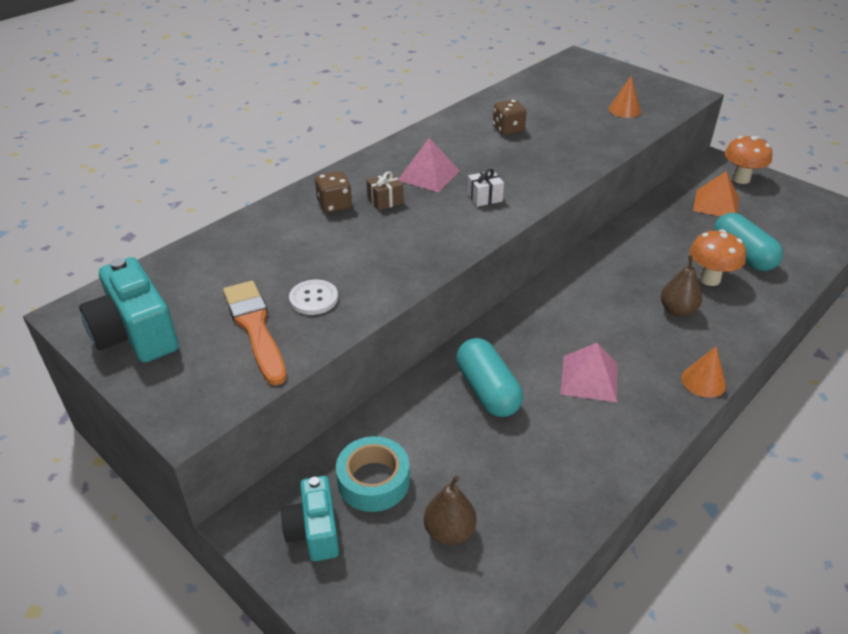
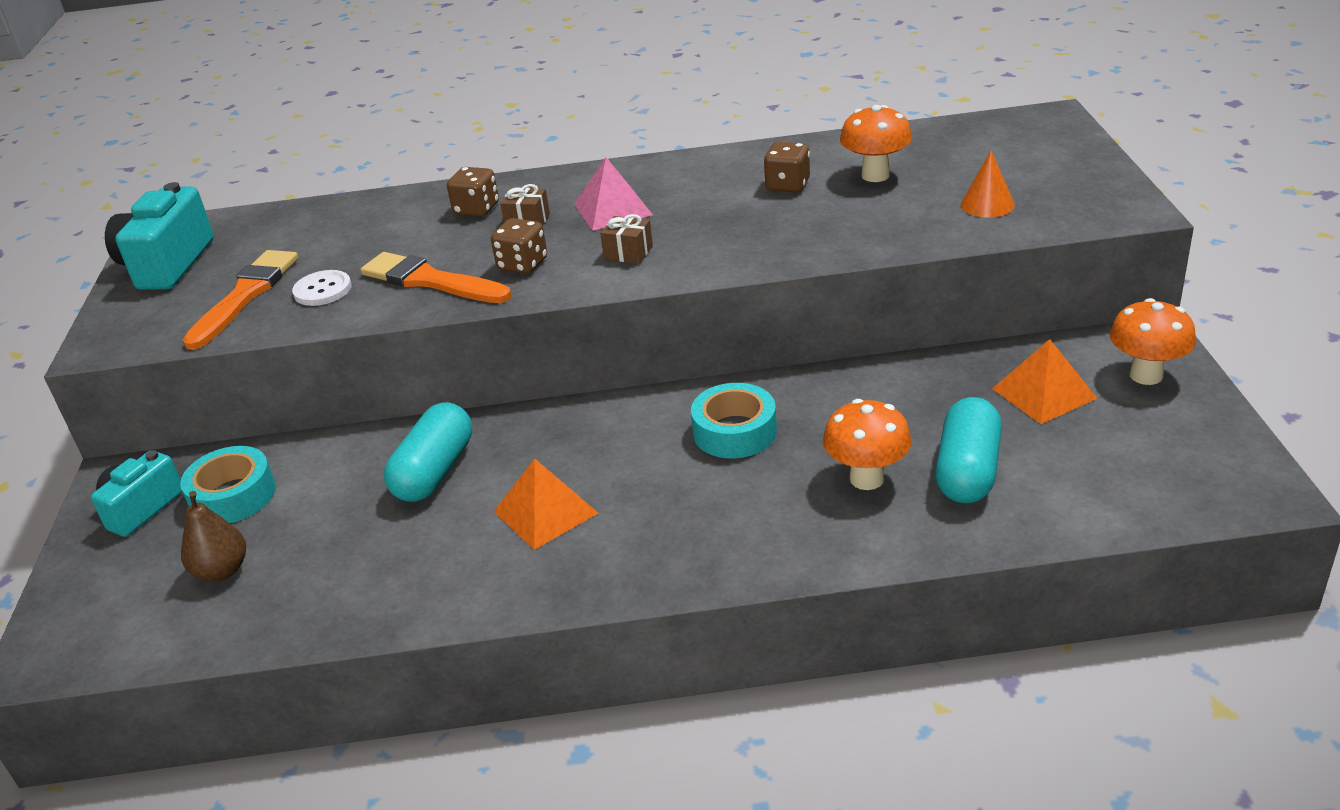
camera: 45 degrees right, 5 degrees down
(385, 261) = (430, 281): none -> orange brush
(430, 228) = (522, 264): none -> brown dice
(484, 197) = (628, 253): white gift -> brown gift
(545, 111) = (875, 175): none -> orange mushroom
(589, 378) = (545, 512): pink pyramid -> orange pyramid
(615, 285) = (734, 431): none -> turquoise tape
(677, 311) = (761, 494): brown pear -> none
(703, 381) = (660, 581): orange cone -> none

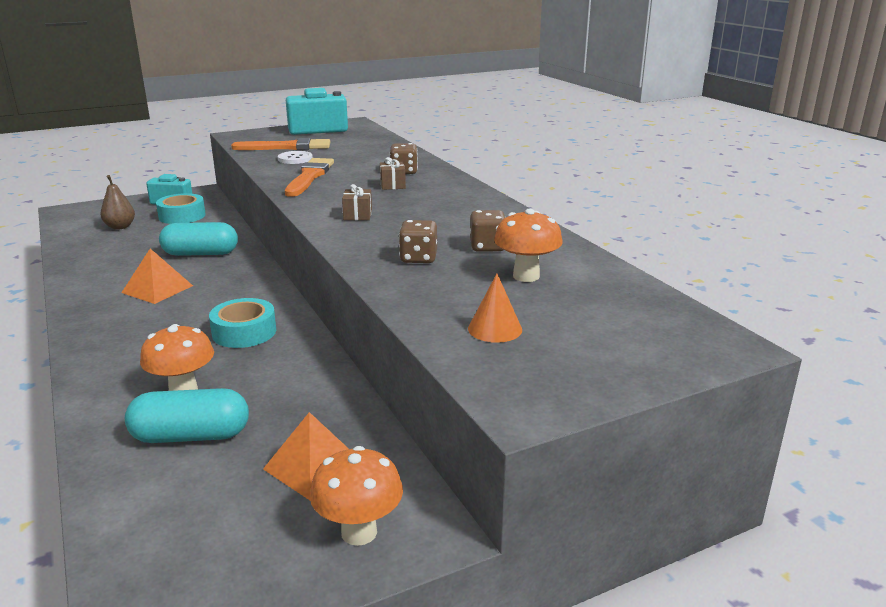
camera: 65 degrees right, 10 degrees down
(522, 264) = (334, 192): brown dice -> brown dice (418, 258)
(613, 209) = (419, 202): pink pyramid -> none

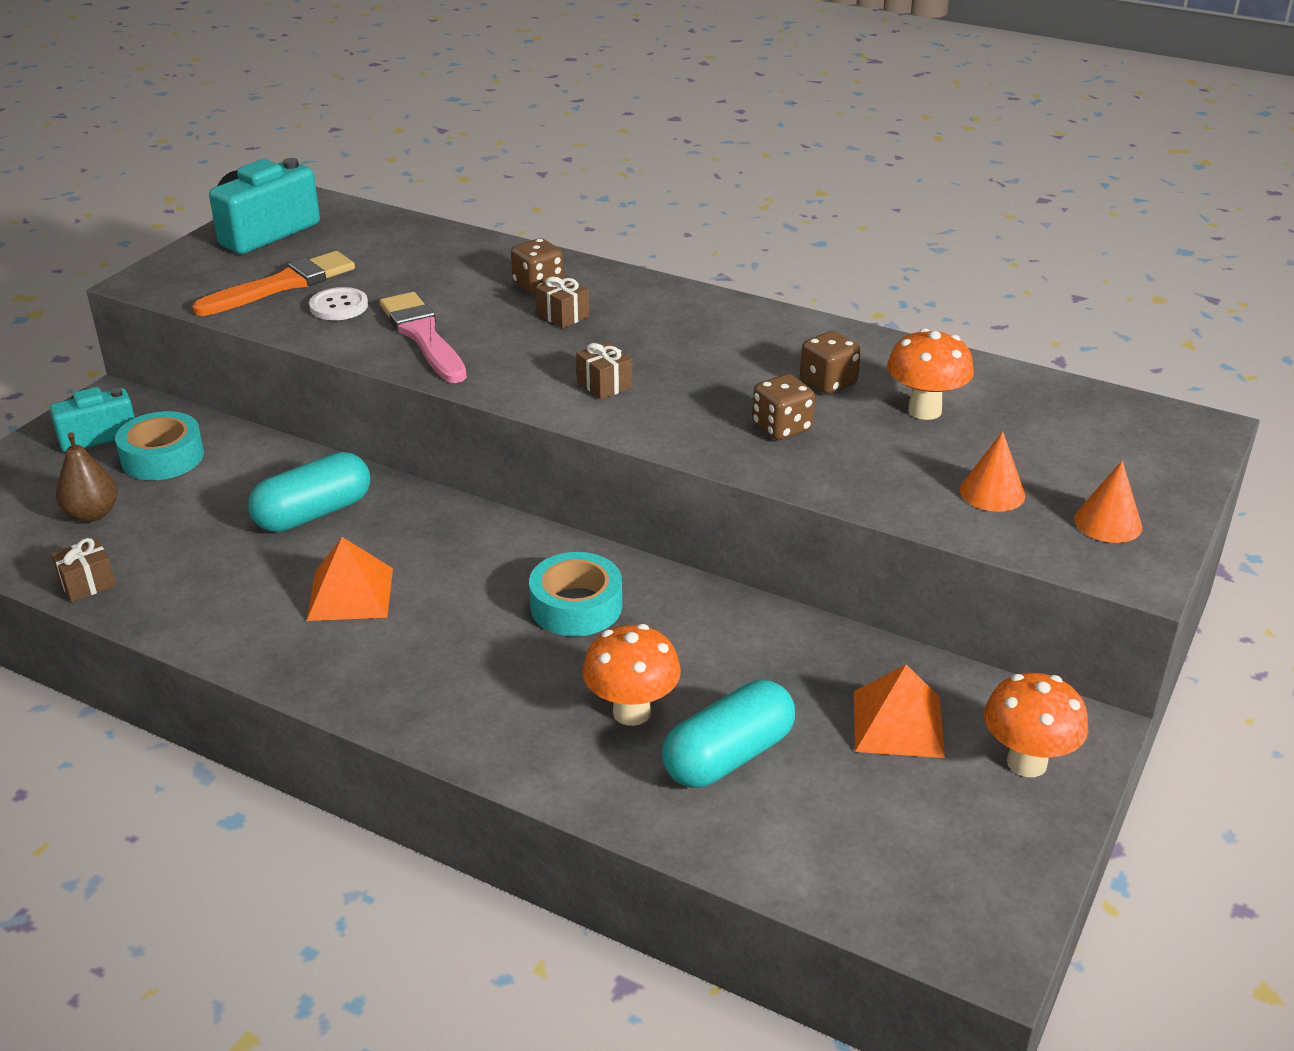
camera: 35 degrees left, 10 degrees up
(72, 249) = (87, 583): none -> brown gift
(309, 177) = (423, 336): orange brush -> pink brush
(552, 374) = (1108, 522): none -> orange cone

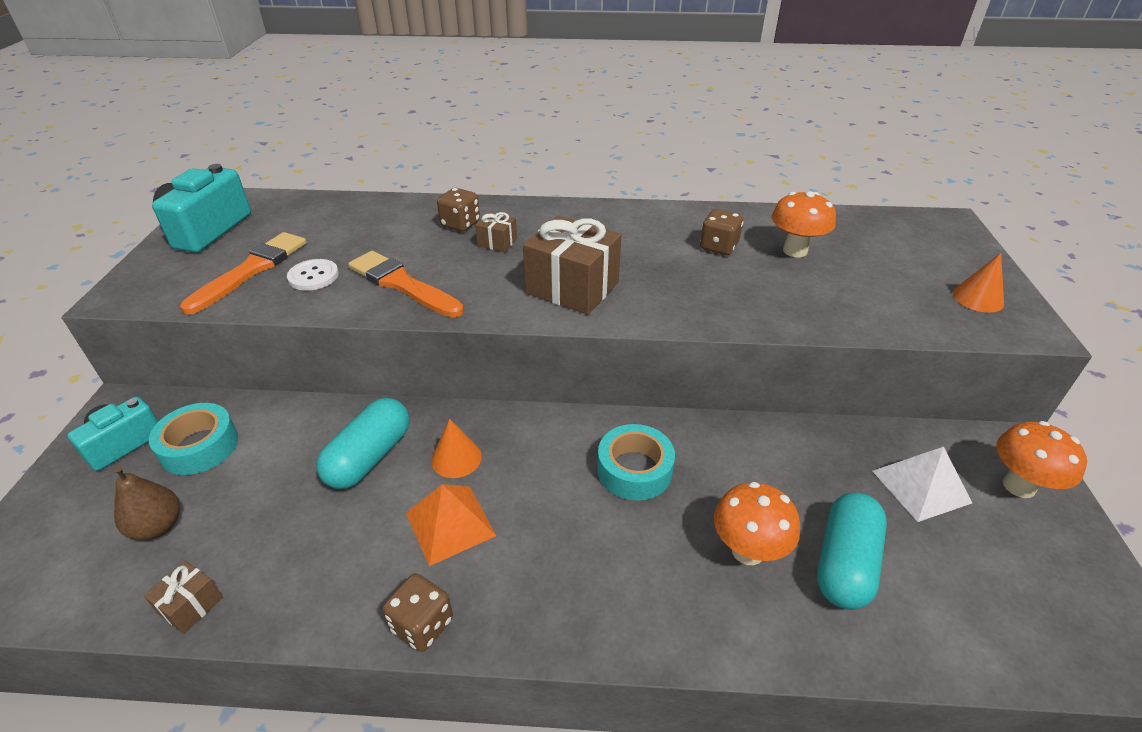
camera: 25 degrees left, 5 degrees up
(423, 336) = (402, 284): pink brush -> orange brush
(604, 384) = (572, 288): brown gift -> brown gift, size x2.12
(782, 428) = (722, 287): brown dice -> brown dice (422, 624)
(898, 723) = (921, 486): orange pyramid -> white pyramid
(992, 492) = (893, 297): orange cone -> orange cone (456, 458)

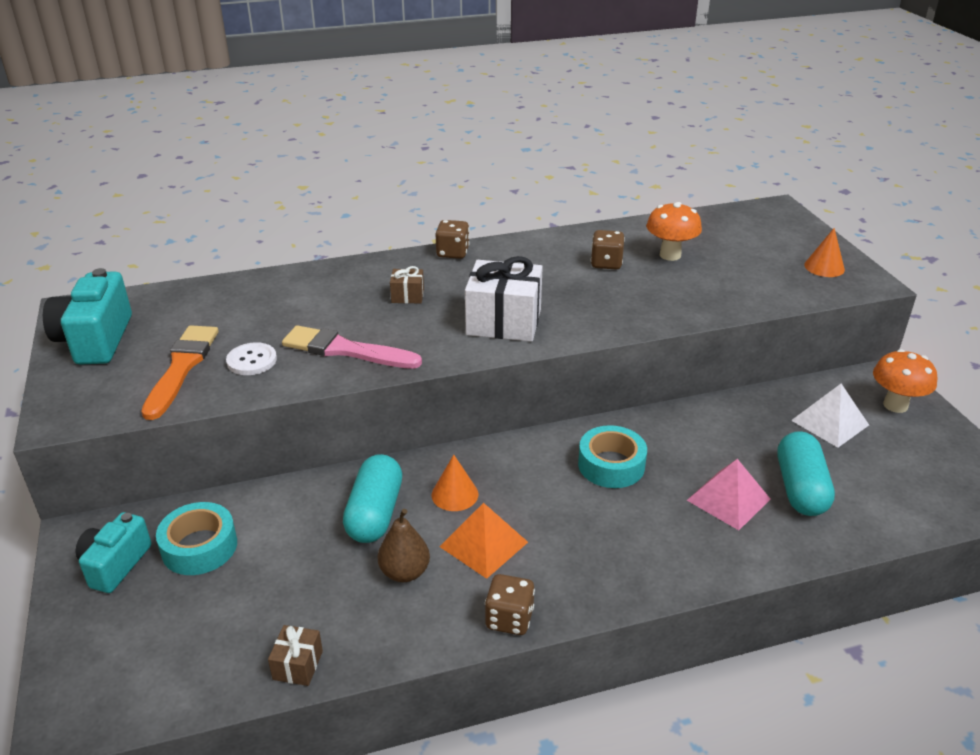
camera: 20 degrees left, 5 degrees down
(158, 526) = (214, 619): brown pear -> brown pear (404, 572)
(402, 284) = (345, 350): orange brush -> pink brush
(460, 224) = (359, 286): brown dice -> brown dice (452, 253)
(572, 288) = (503, 322): brown gift -> white gift
(747, 551) = (728, 499): orange mushroom -> pink pyramid

